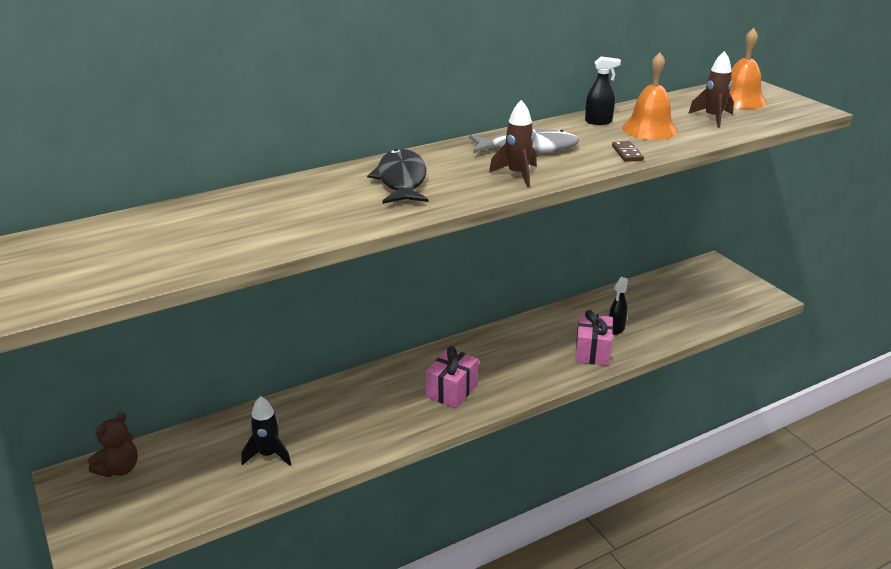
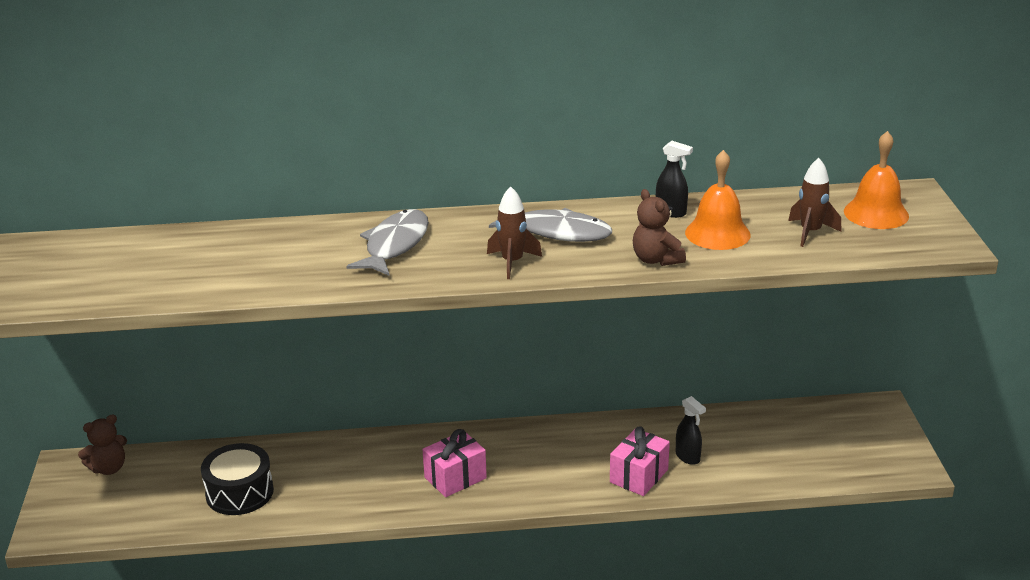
camera: 25 degrees right, 0 degrees up
(268, 455) = (239, 492): black rocket -> black drum
(401, 180) = (394, 245): black fish -> grey fish
(616, 329) = (688, 457): black spray bottle -> black spray bottle turned 90 degrees counterclockwise
(627, 153) = (656, 259): brown domino -> brown teddy bear

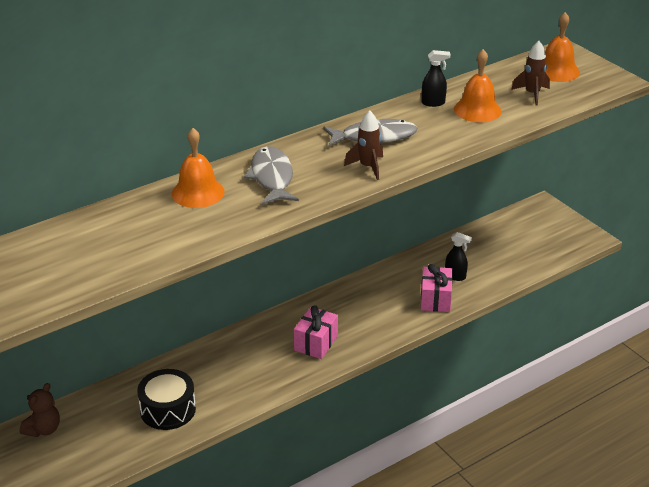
camera: 30 degrees left, 5 degrees up
(302, 239) = (198, 192): none -> orange bell
(656, 259) = (458, 139): brown teddy bear -> none

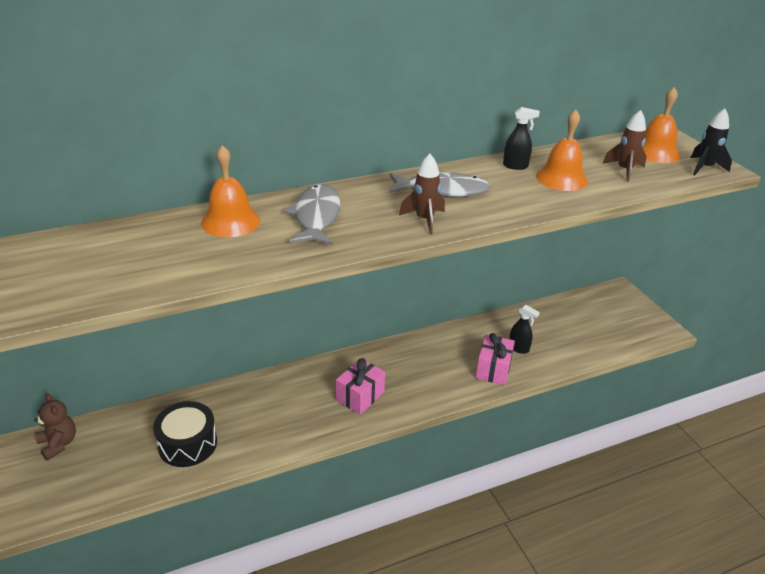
camera: 10 degrees right, 0 degrees up
(43, 429) = (58, 444): brown teddy bear -> brown teddy bear turned 75 degrees counterclockwise
(602, 82) = (704, 168): none -> black rocket

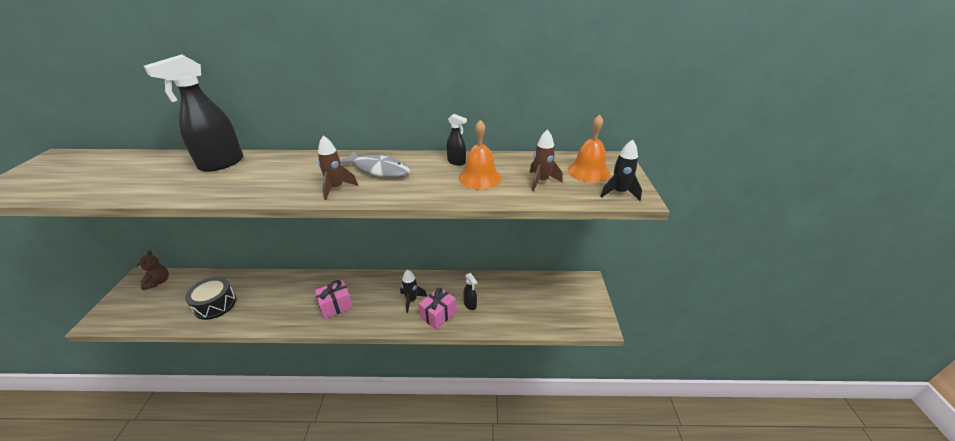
camera: 25 degrees right, 0 degrees up
(230, 221) = (221, 164): orange bell -> black spray bottle
(316, 217) = (272, 171): grey fish -> none
(447, 363) = (411, 300): none -> black rocket

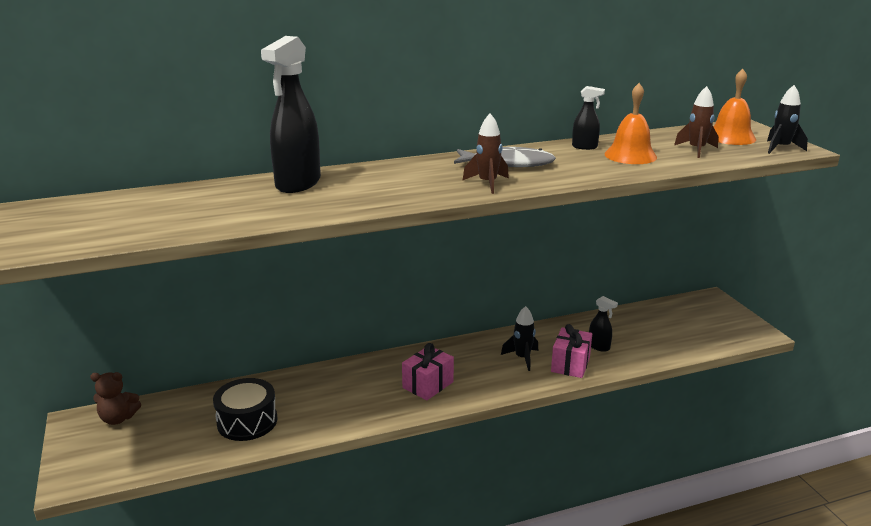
camera: 20 degrees left, 10 degrees down
(158, 282) = (118, 418): brown teddy bear -> brown teddy bear turned 120 degrees clockwise

